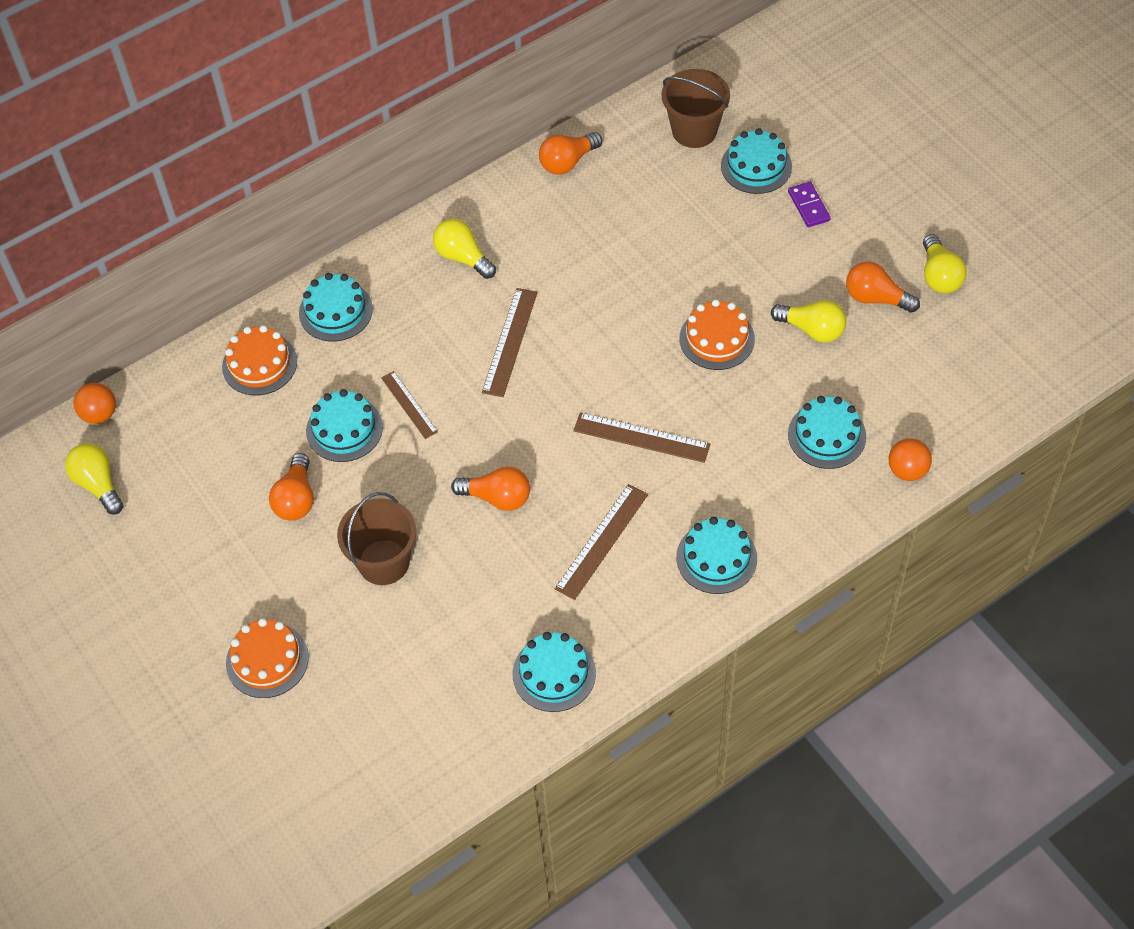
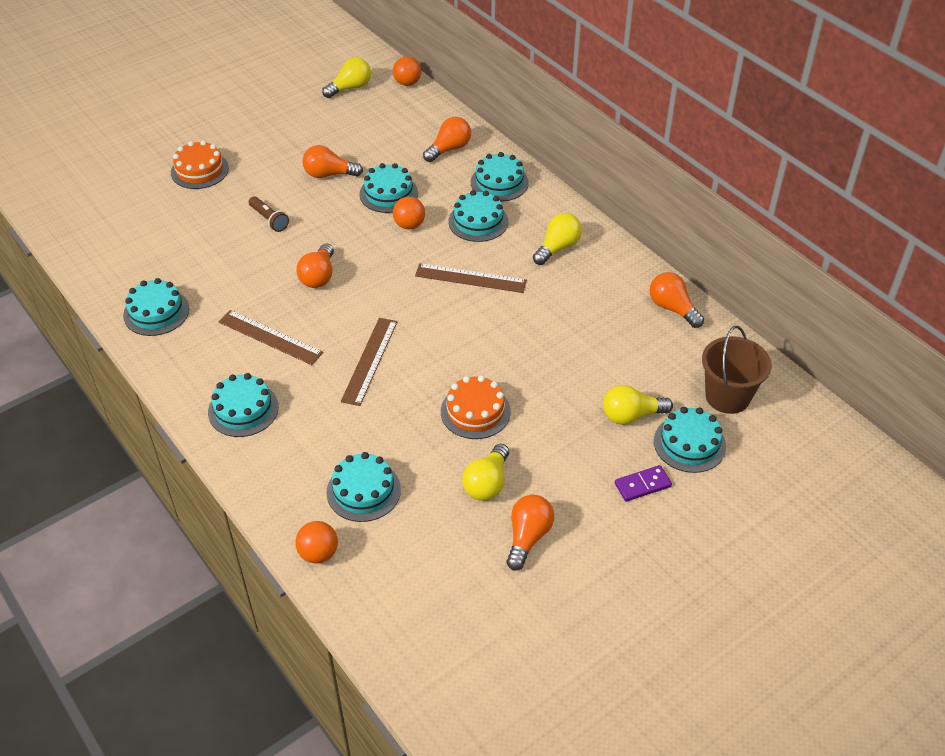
camera: 85 degrees right, 10 degrees down
(259, 364) = (449, 149): orange cake -> orange light bulb
(384, 562) = (269, 219): brown bucket -> brown flashlight
(408, 333) = (478, 221): none -> turquoise cake
(409, 405) = (409, 225): brown ruler -> orange ball
(939, 276) = (560, 595): yellow light bulb -> yellow light bulb (631, 415)

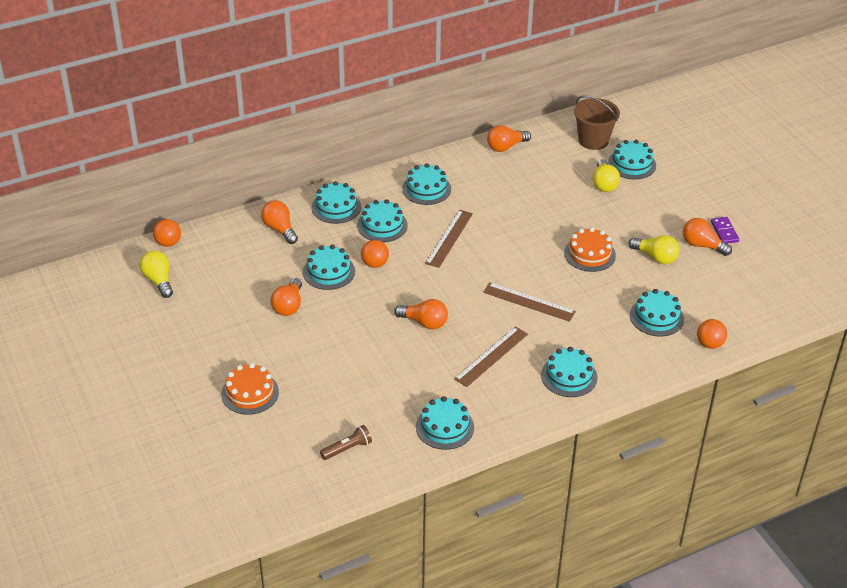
camera: 80 degrees left, 5 degrees down
(269, 219) = (340, 348): brown flashlight -> brown flashlight (347, 448)
(557, 248) = (426, 189): yellow light bulb -> turquoise cake
(642, 485) = (664, 190): purple domino -> purple domino (724, 232)

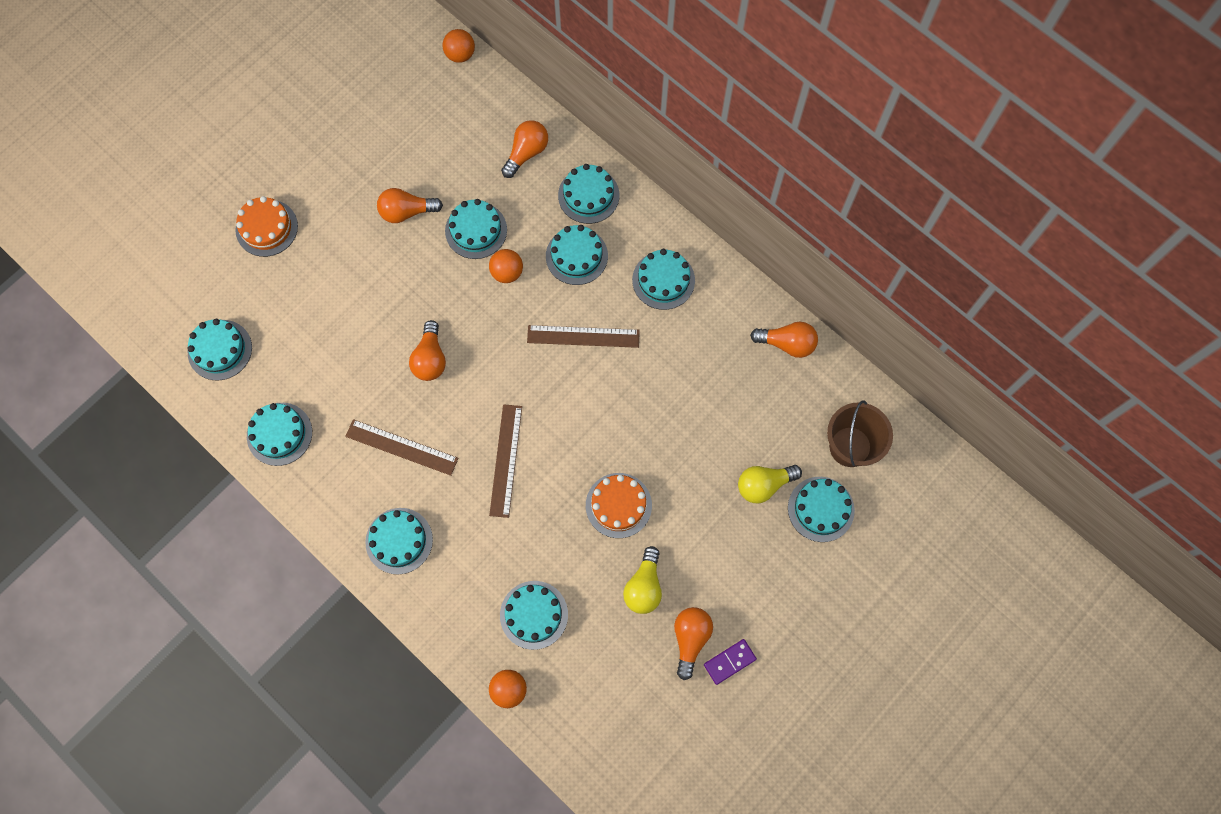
camera: 70 degrees right, 30 degrees up
(159, 280) = (398, 72): yellow light bulb -> none
(347, 448) = (220, 350): brown flashlight -> turquoise cake
(506, 147) = (787, 343): orange light bulb -> orange light bulb turned 150 degrees clockwise

